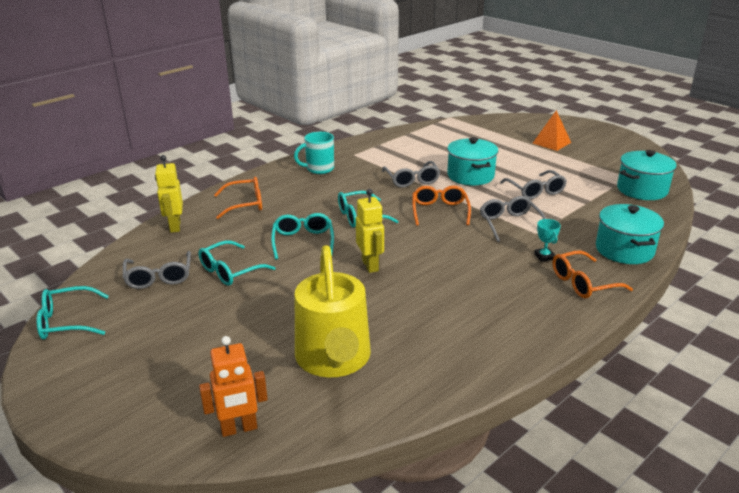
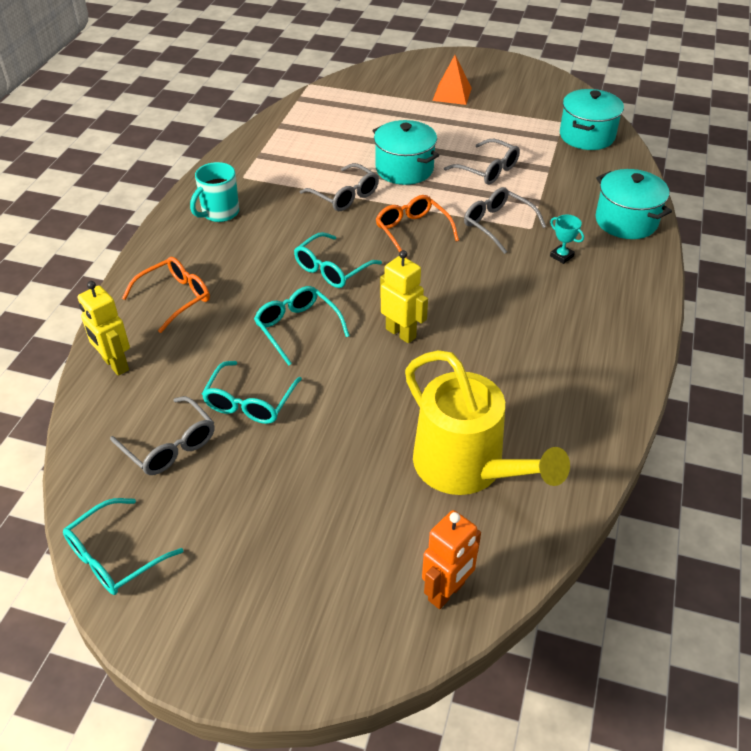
camera: 30 degrees left, 15 degrees up
(583, 283) = (620, 276): orange glasses -> none

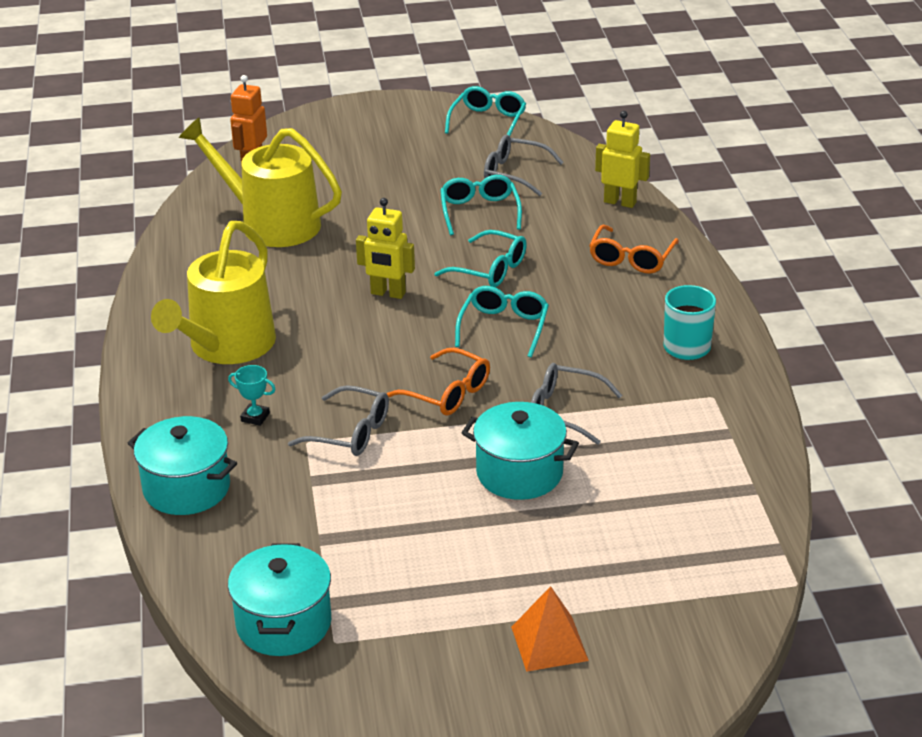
camera: 155 degrees right, 10 degrees down
(488, 170) = (405, 509): grey glasses -> none
(564, 325) = (227, 346): none -> yellow watering can

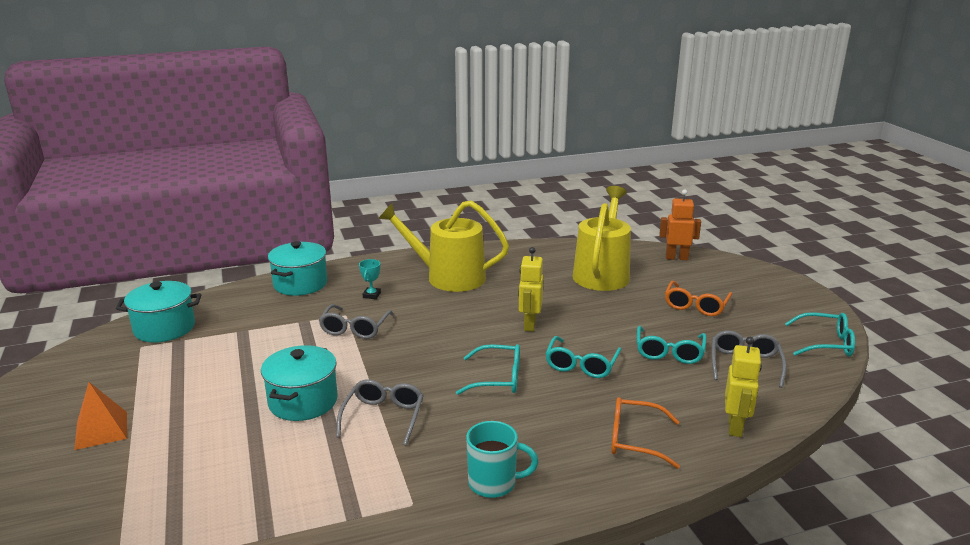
camera: 80 degrees right, 10 degrees down
(448, 393) = (404, 361): orange glasses -> orange glasses (696, 306)
(479, 211) = (669, 352): turquoise glasses -> turquoise glasses turned 120 degrees clockwise

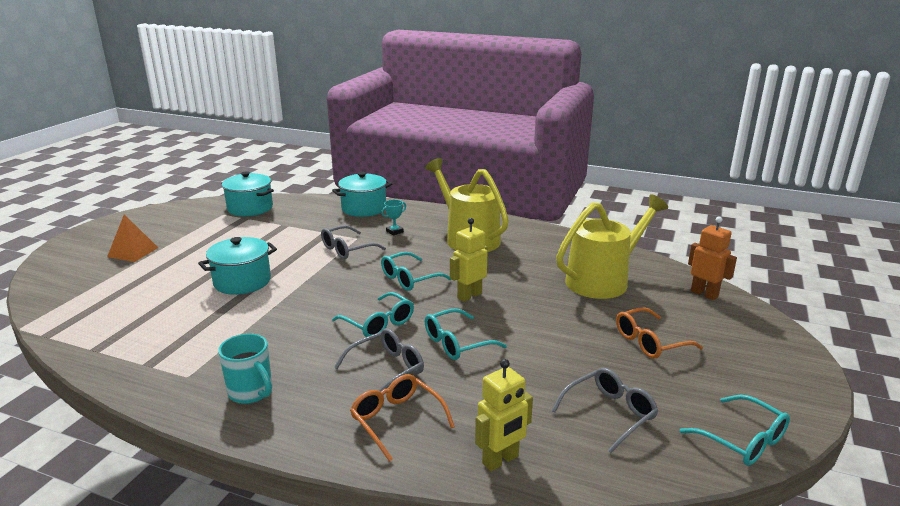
camera: 40 degrees right, 0 degrees up
(383, 417) = (266, 313): grey glasses -> grey glasses (387, 369)
(669, 352) = (551, 369): turquoise glasses -> turquoise glasses (409, 279)

